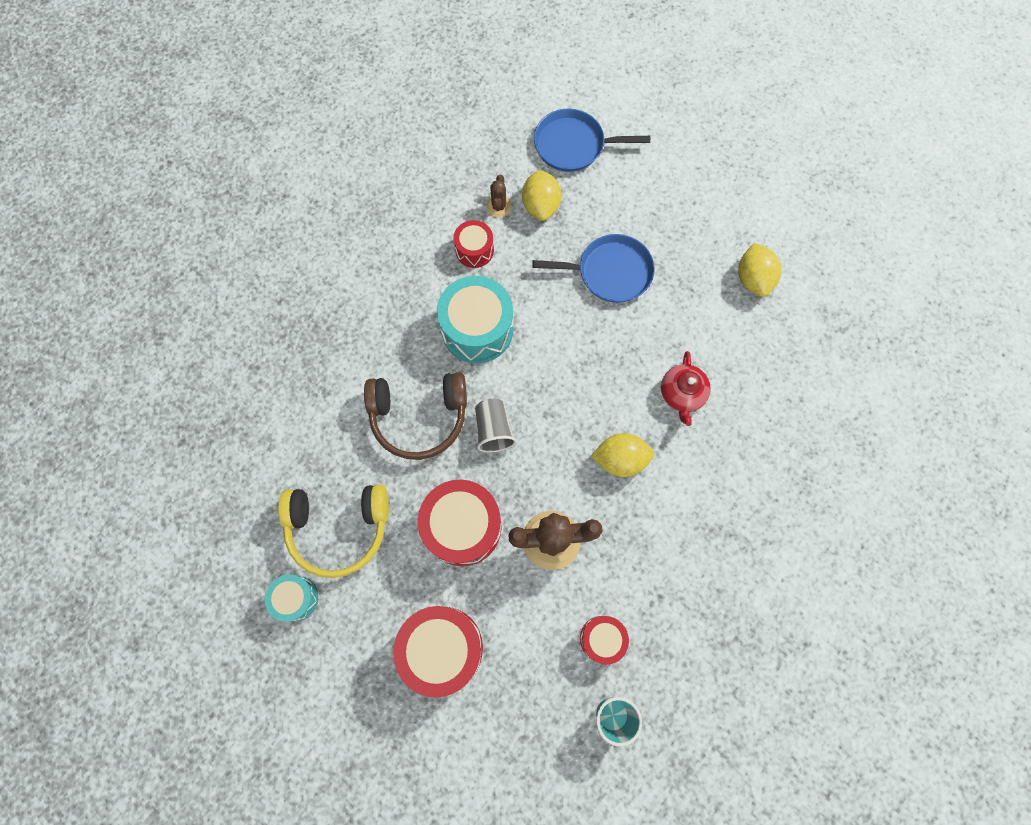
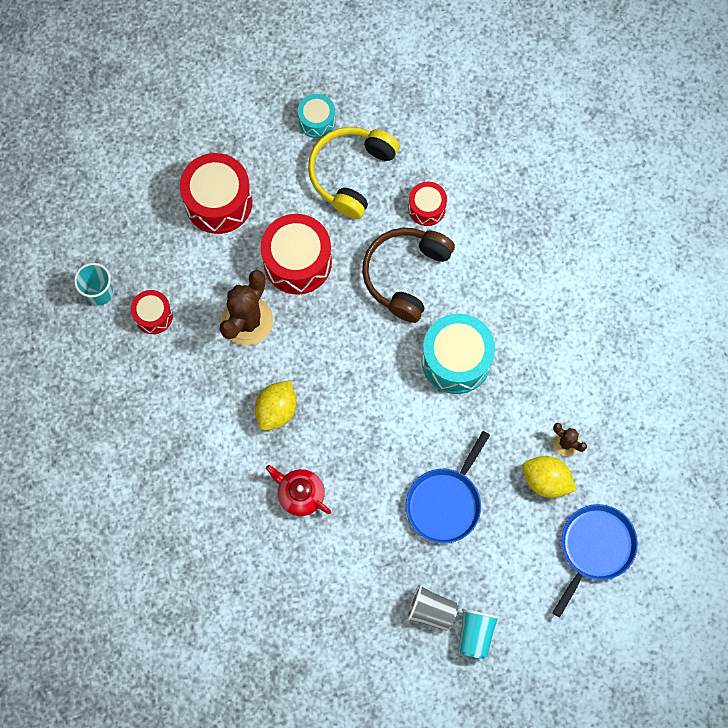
camera: 120 degrees right, 0 degrees up
(474, 250) = (533, 398): red drum -> red drum (427, 208)
(494, 430) = (360, 326): grey cup -> grey cup (431, 611)
(701, 196) = (475, 634): none -> turquoise cup
(753, 279) = (366, 626): yellow lemon -> none

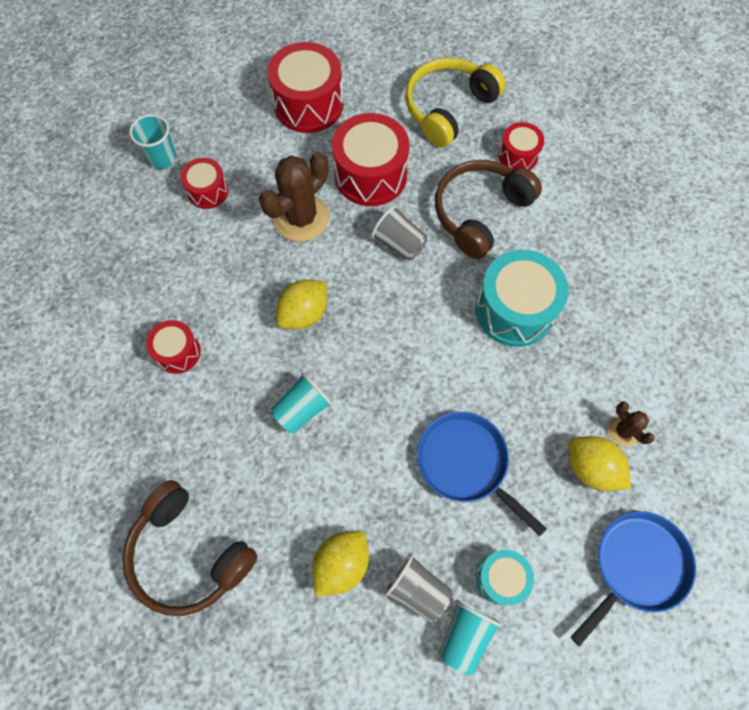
camera: 15 degrees right, 5 degrees down
(179, 473) = (178, 352): none -> red drum
(246, 632) = (189, 553): none -> brown headphones
(300, 494) = (302, 409): red teapot -> turquoise cup
(317, 121) = (427, 57): turquoise drum -> turquoise drum (501, 578)
(341, 323) = (399, 243): none -> grey cup
(367, 608) = (341, 564): none -> yellow lemon
(445, 503) = (465, 463): blue pan -> blue pan turned 90 degrees clockwise

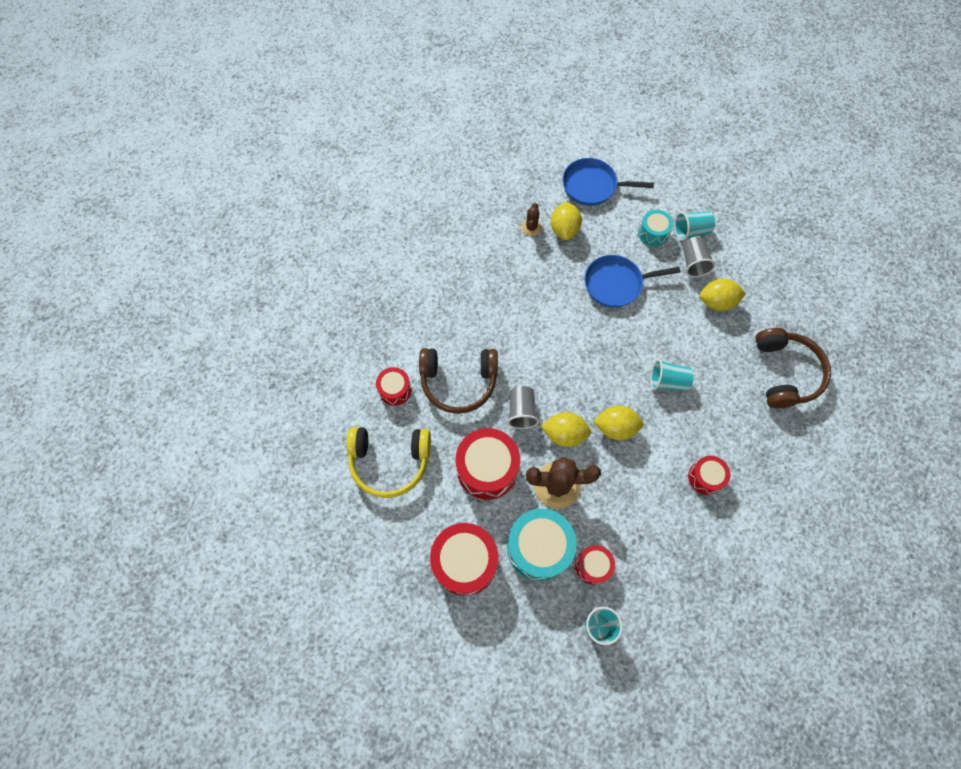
camera: 130 degrees left, 0 degrees up
(342, 262) = (564, 434): none -> yellow lemon
(465, 463) = (616, 284): blue pan -> blue pan turned 75 degrees clockwise
(514, 310) = (508, 319): turquoise drum -> turquoise drum (538, 548)

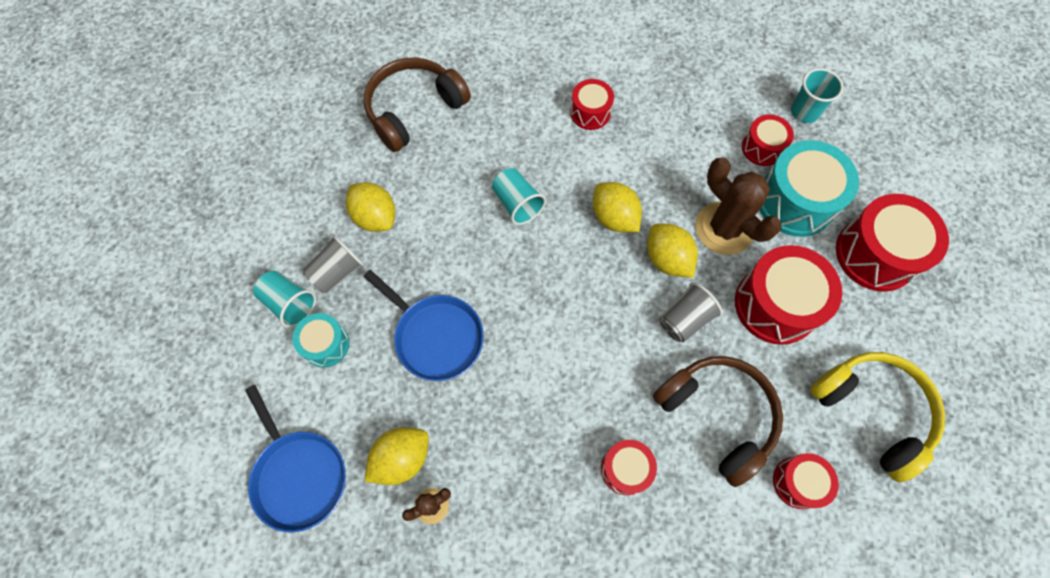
camera: 130 degrees left, 0 degrees up
(473, 318) = (625, 469): none -> red drum

